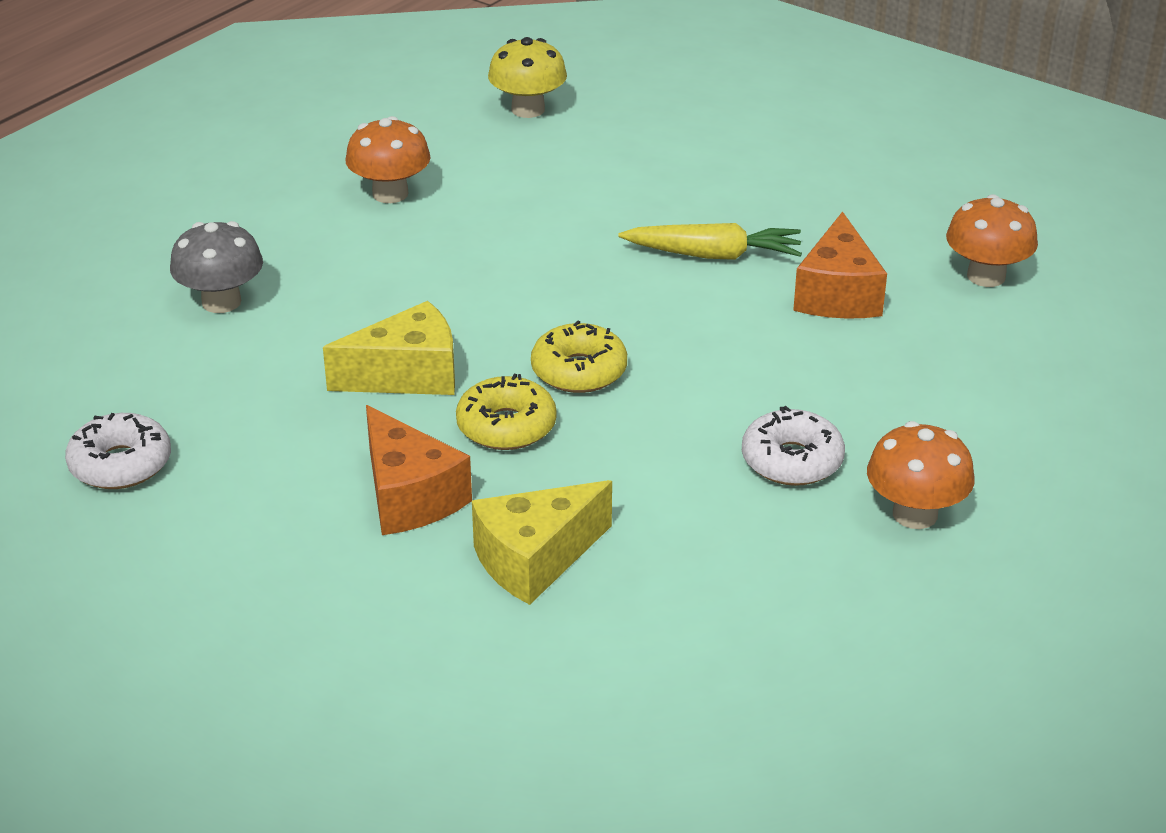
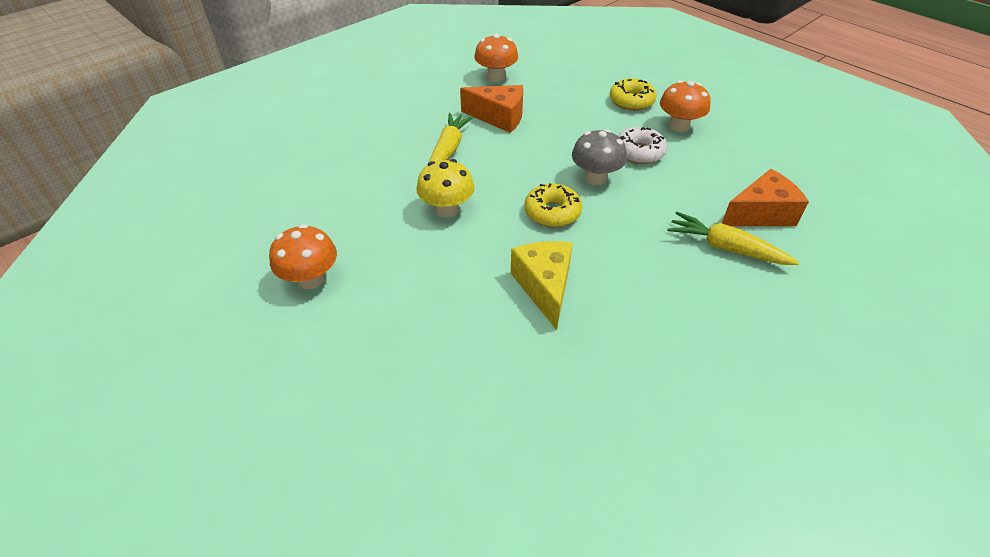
camera: 80 degrees left, 10 degrees up
(120, 464) = (639, 464): white donut -> none
(221, 302) = (425, 390): grey mushroom -> grey mushroom (595, 177)
(409, 496) = (672, 296): orange cheese -> orange cheese (760, 214)
(506, 426) = (604, 247): yellow donut -> yellow donut (631, 101)
(528, 109) = (235, 200): yellow mushroom -> yellow mushroom (447, 209)
(535, 560) = (726, 248): yellow cheese -> yellow carrot

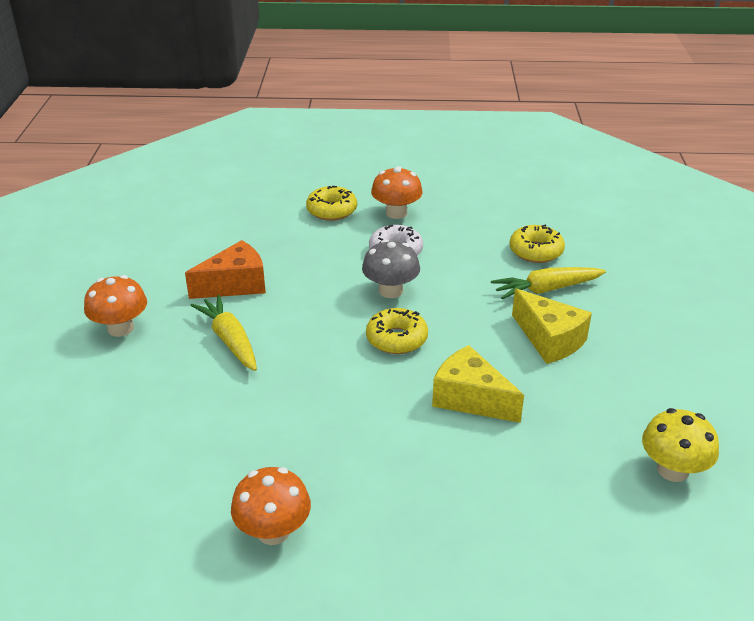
camera: 45 degrees left, 10 degrees down
(447, 209) = (307, 391): yellow mushroom -> yellow mushroom (672, 470)
(496, 76) = (175, 248): orange mushroom -> orange mushroom (120, 328)
(671, 287) = (549, 340): none -> yellow cheese
(760, 214) = (536, 251): orange cheese -> yellow donut

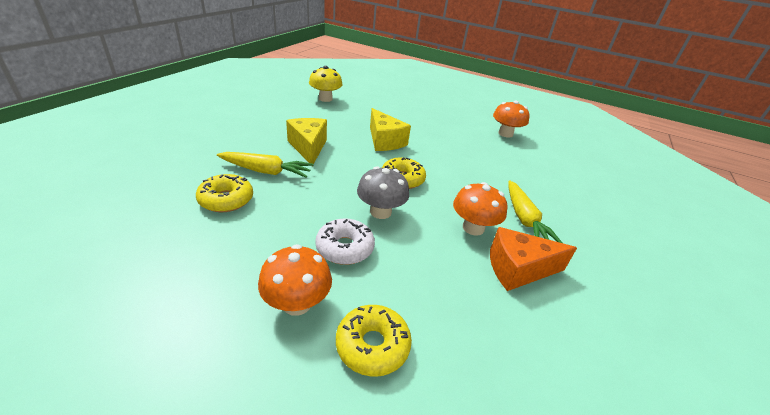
camera: 160 degrees left, 0 degrees up
(120, 328) = (621, 261): orange mushroom -> orange mushroom (473, 228)

